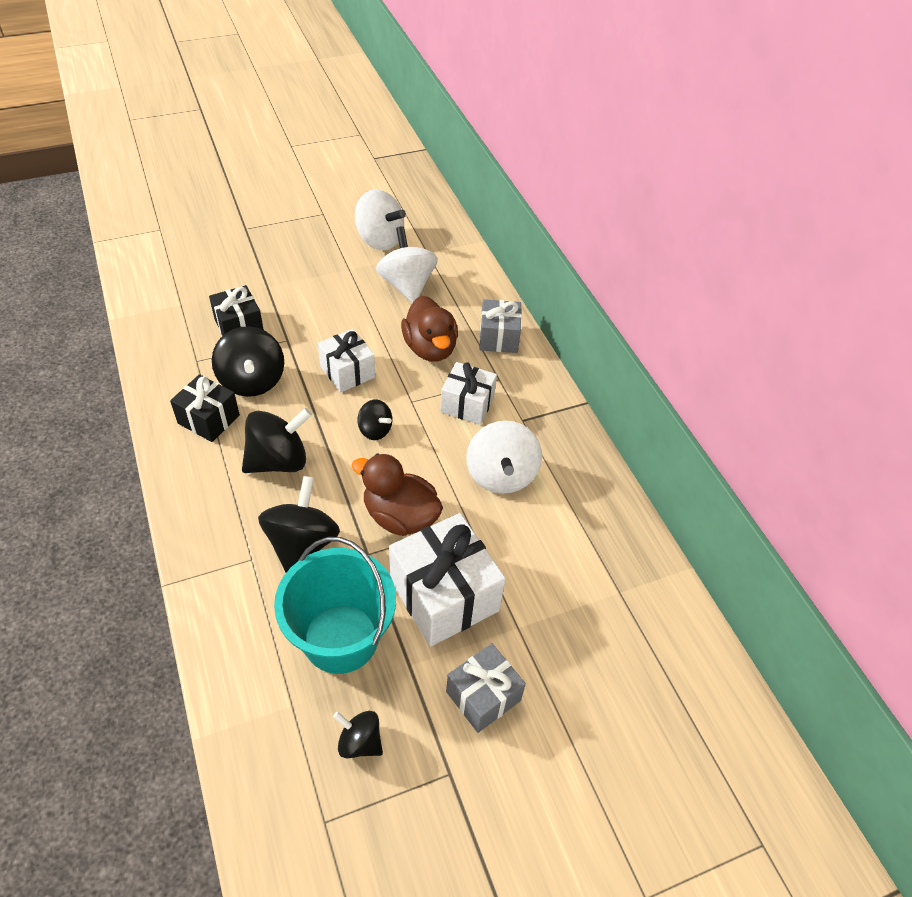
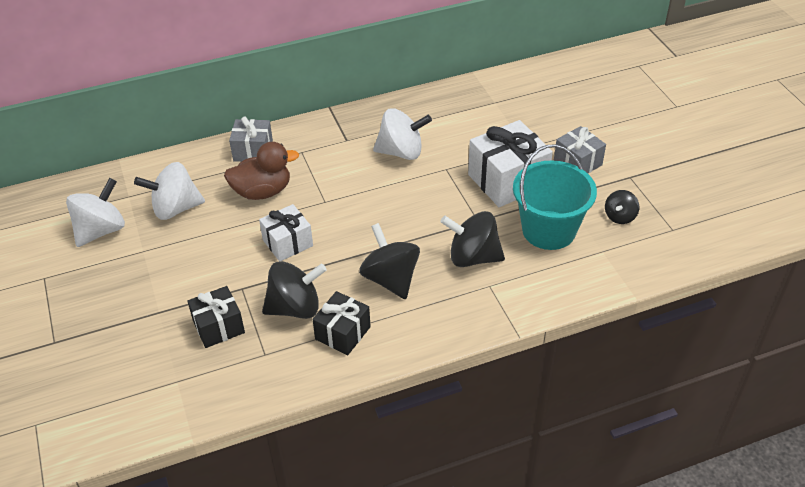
camera: 85 degrees left, 5 degrees down
(375, 430) = (357, 222): black spinning top -> none
(400, 516) = (443, 204): brown duck -> none
(467, 404) = (329, 169): white gift -> none

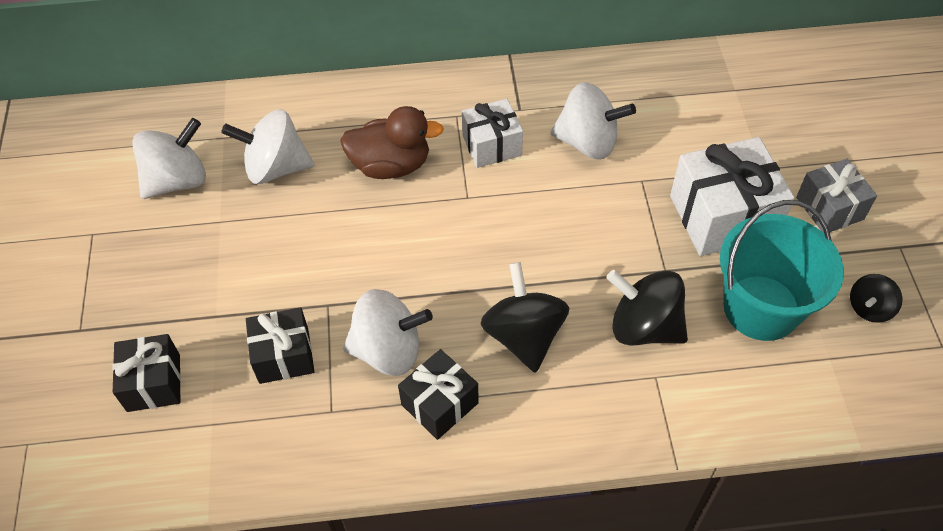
camera: 15 degrees right, 10 degrees up
(124, 364) = (154, 383): none -> black gift
(253, 151) = (394, 102): grey gift -> none
(288, 243) = (403, 250): white gift -> white gift (492, 145)
(295, 307) = (388, 350): black spinning top -> white spinning top

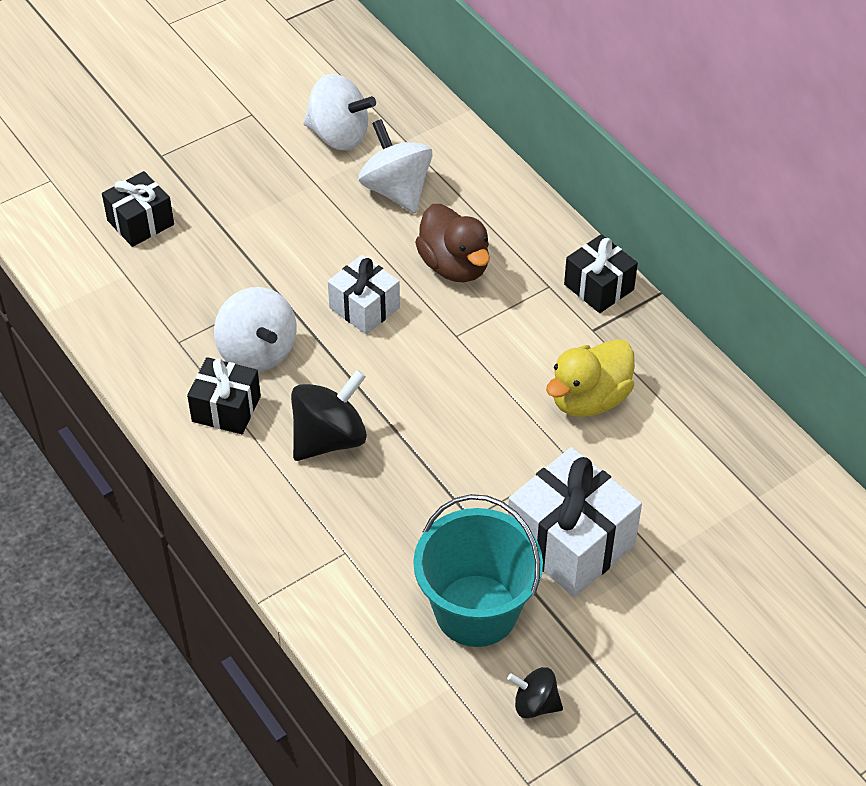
camera: 60 degrees right, 5 degrees down
(284, 356) = (211, 288): black gift -> black gift (598, 287)
(492, 145) = (531, 327): white gift -> white gift (364, 308)
(588, 142) = (589, 399): white spinning top -> yellow duck
(644, 327) = (394, 524): black spinning top -> none
(829, 208) = (646, 632): grey gift -> none

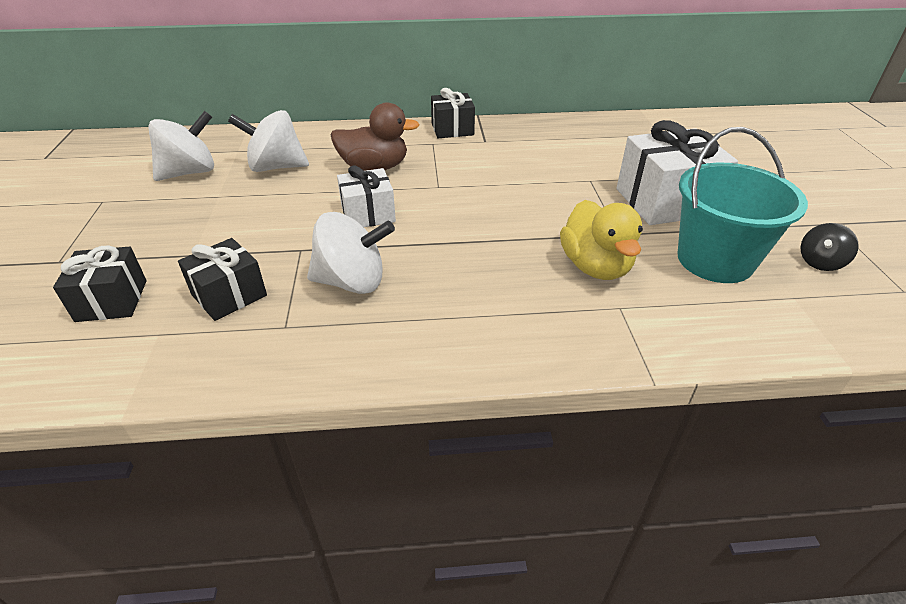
camera: 60 degrees left, 10 degrees down
(226, 409) = (398, 323): black gift -> black gift (229, 295)
(329, 438) = (486, 274): black spinning top -> none
(589, 399) = (542, 159): yellow duck -> yellow duck (595, 266)

